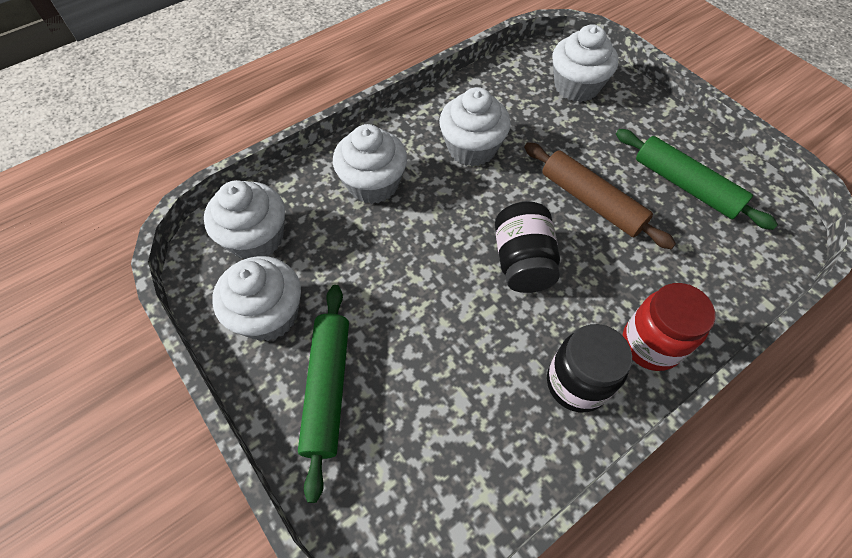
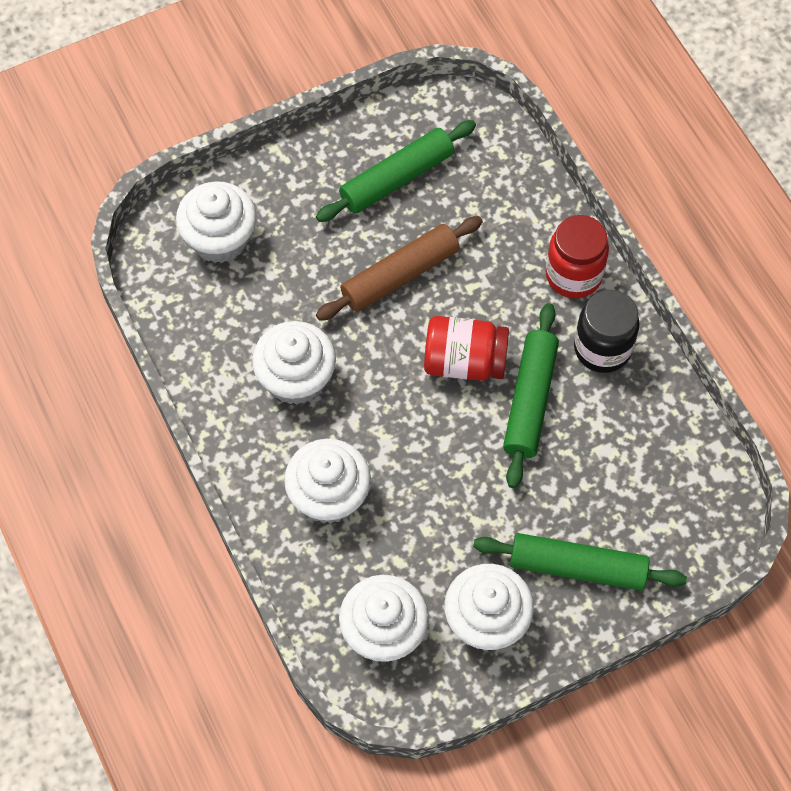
camera: 80 degrees left, 5 degrees up
(498, 321) = (529, 400): none -> green rolling pin
(522, 262) = (464, 362): black jar -> red jar

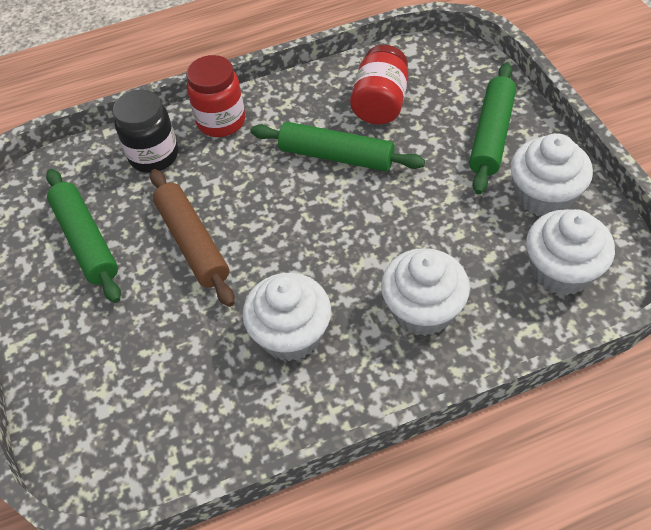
camera: 80 degrees left, 10 degrees down
(220, 239) = (109, 403): white cupcake -> none
(464, 362) = (292, 199): red jar -> red jar (380, 103)
(602, 348) = (293, 108): black jar -> black jar (154, 156)

